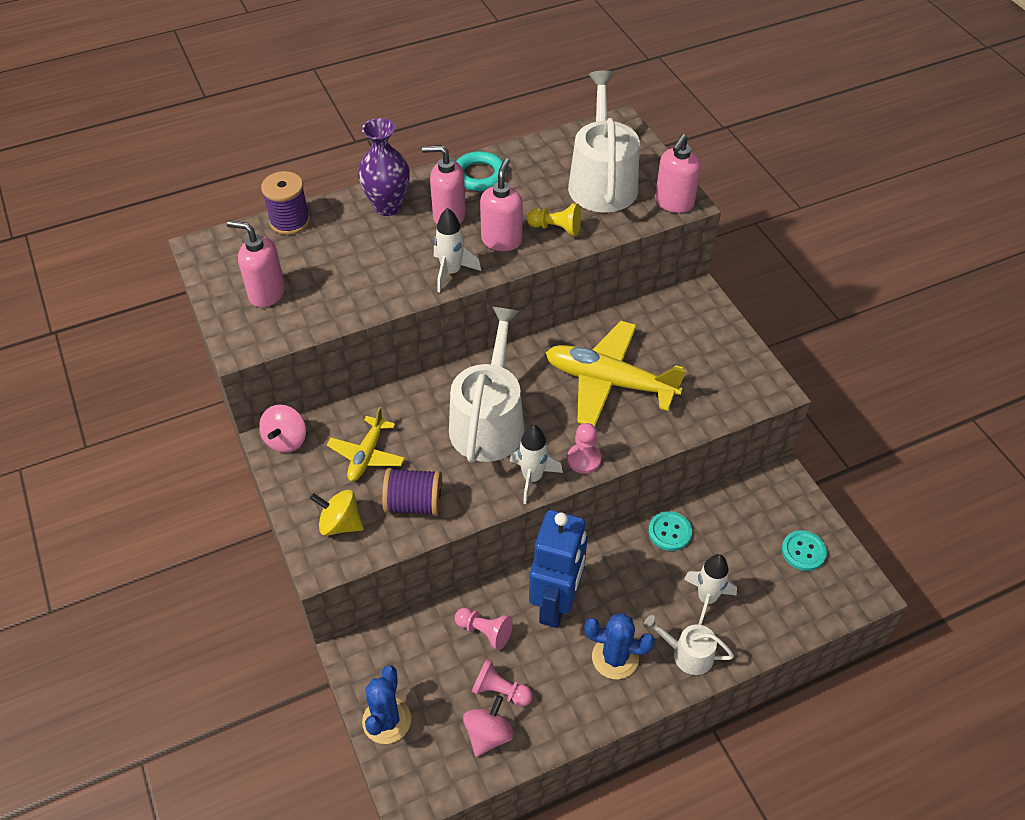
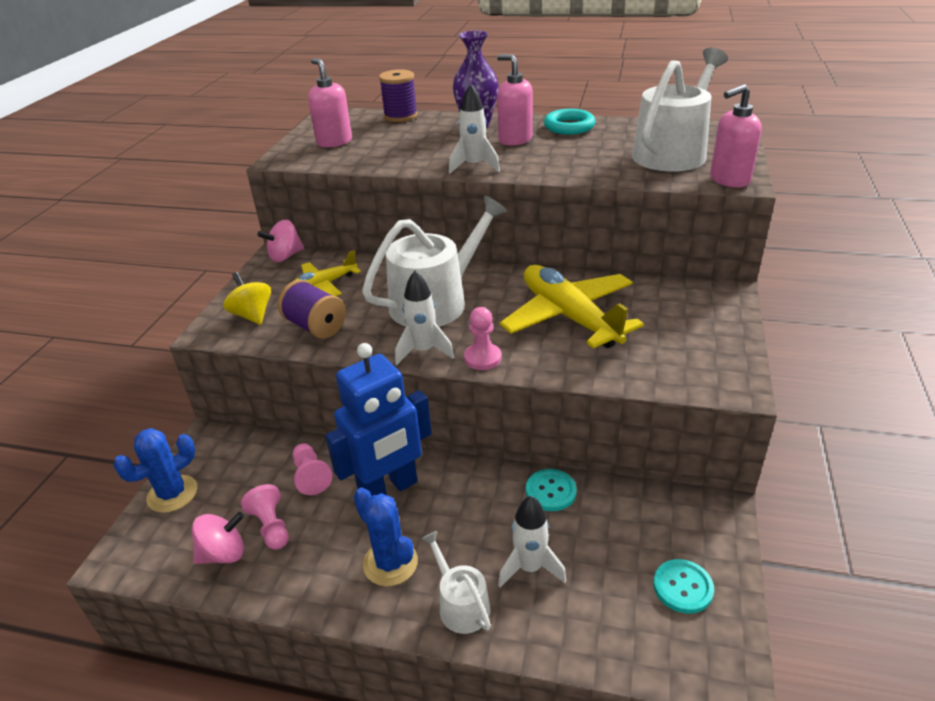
camera: 40 degrees right, 15 degrees down
(502, 240) = (539, 161): pink soap dispenser -> none
(556, 228) = (594, 166): yellow pawn -> none

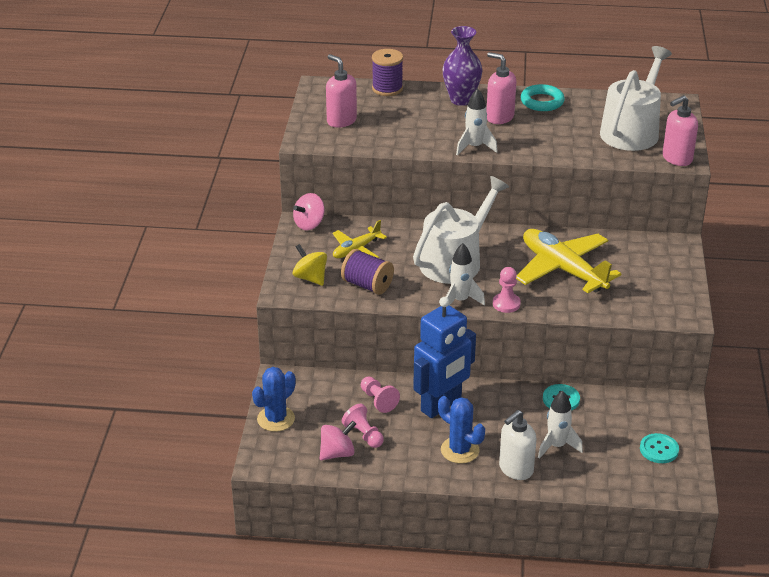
camera: 10 degrees left, 0 degrees up
(460, 604) = (515, 469): white watering can -> white soap dispenser

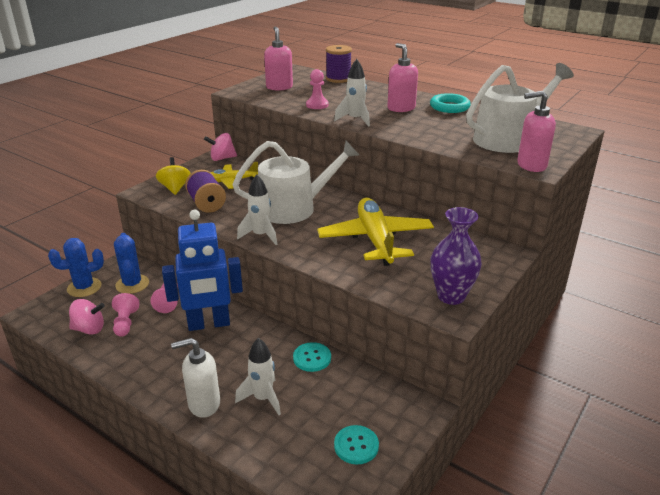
camera: 30 degrees right, 5 degrees down
(460, 450) = (179, 366): blue cactus -> blue cactus (132, 284)
(461, 100) = (384, 94): purple vase -> purple vase (451, 296)
(506, 304) = (295, 249): pink pawn -> pink pawn (317, 105)

